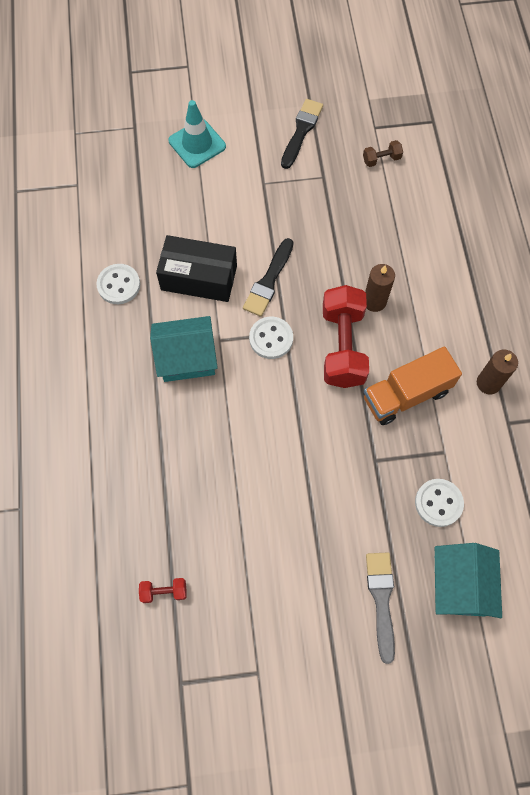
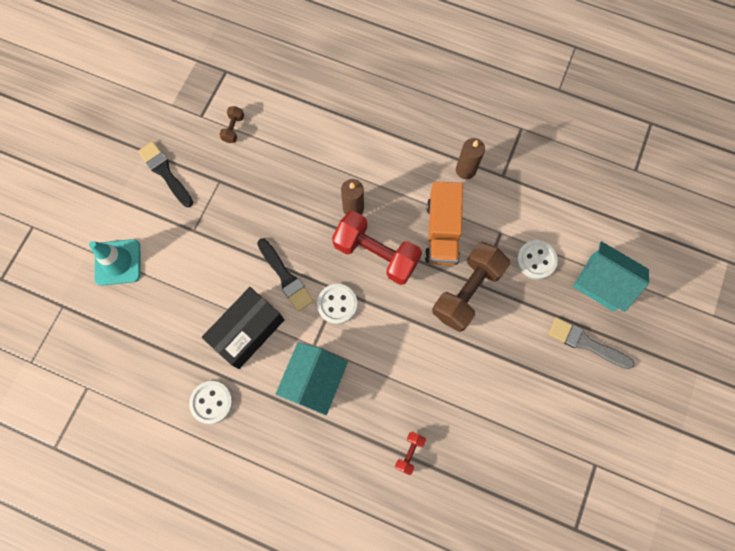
camera: 60 degrees left, 5 degrees up
(164, 591) = (499, 505): red dumbbell -> red dumbbell (409, 452)
(360, 451) = (467, 291): none -> brown dumbbell

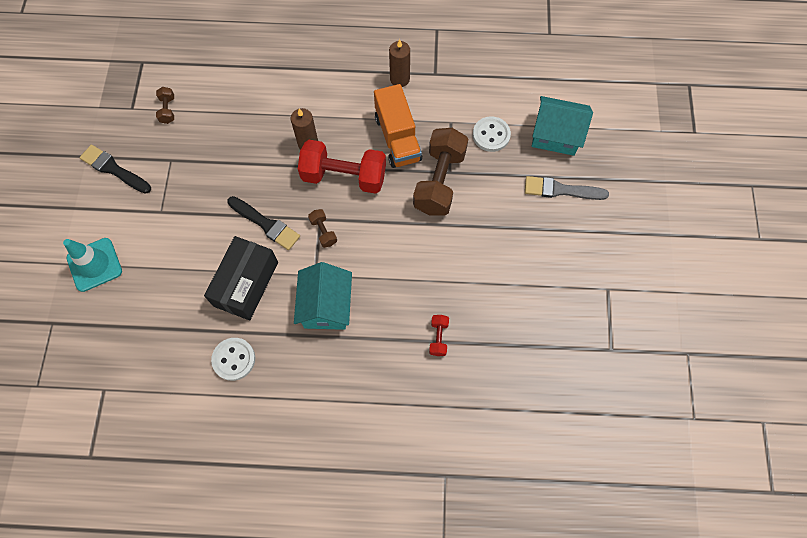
camera: 20 degrees left, 5 degrees down
(337, 304) = (323, 232): white button -> brown dumbbell

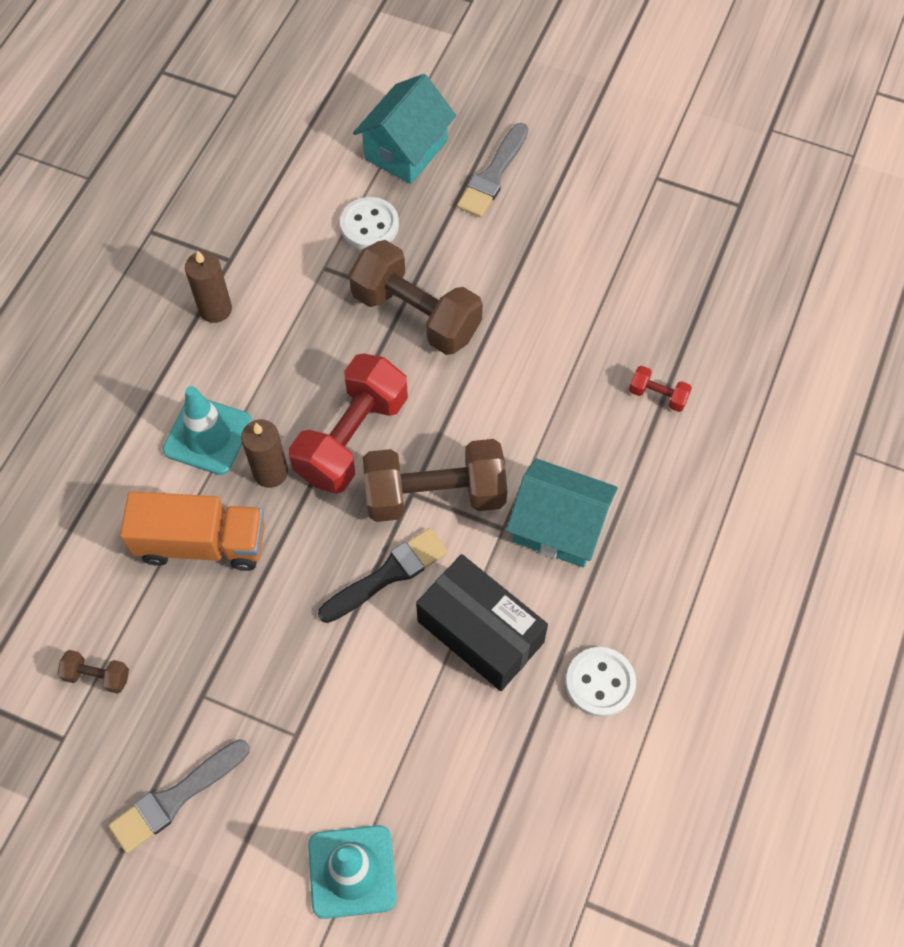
camera: 70 degrees left, 5 degrees down
(114, 169) = (176, 798): black brush -> grey brush
(319, 106) = (208, 436): none -> turquoise traffic cone
(323, 232) = (435, 495): brown dumbbell -> brown dumbbell, size x2.30
(397, 138) = (319, 345): orange truck -> orange truck (201, 543)

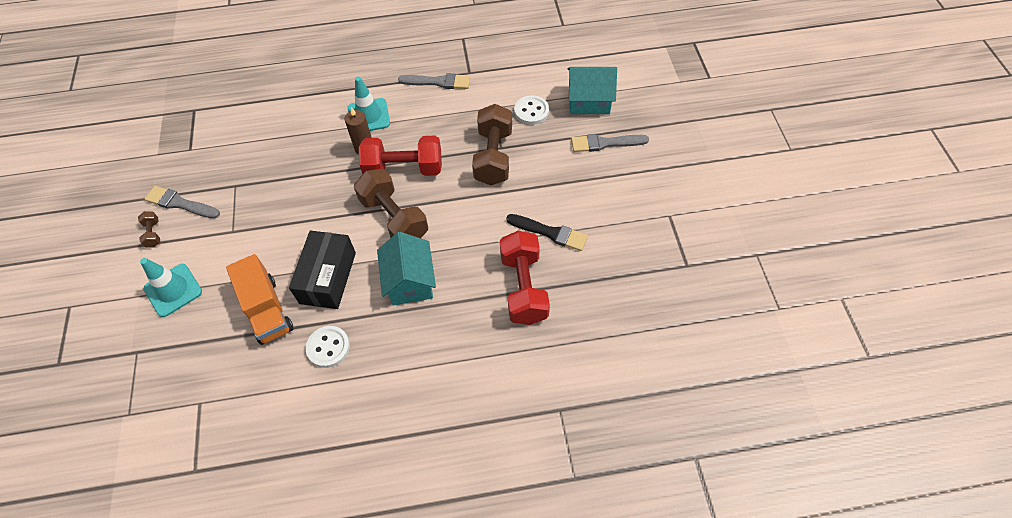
camera: 60 degrees right, 5 degrees down
(97, 676) = (225, 144): brown dumbbell -> brown dumbbell (153, 234)
(201, 543) = (311, 144): orange truck -> orange truck (267, 310)
(215, 309) = (438, 82): brown candle -> grey brush
(388, 574) = (337, 222): black brush -> black brush (550, 233)
(658, 395) = (524, 287): red dumbbell -> red dumbbell, size x2.30

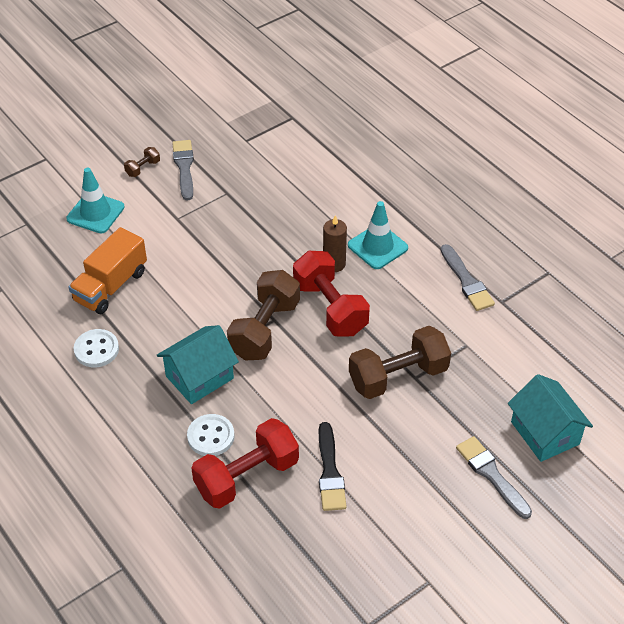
camera: 60 degrees right, 10 degrees down
(328, 278) = (168, 312): black box -> none
(531, 111) = (487, 383): white button -> white button (211, 436)

